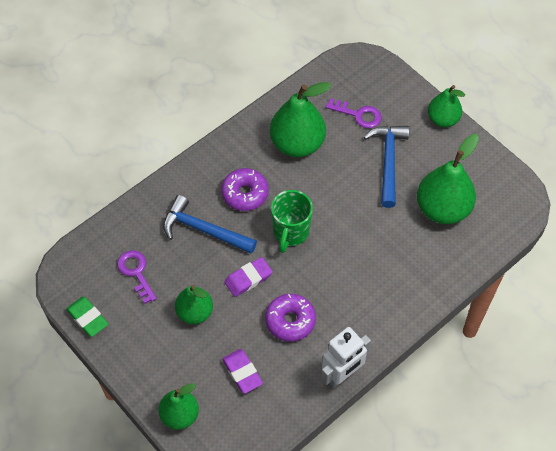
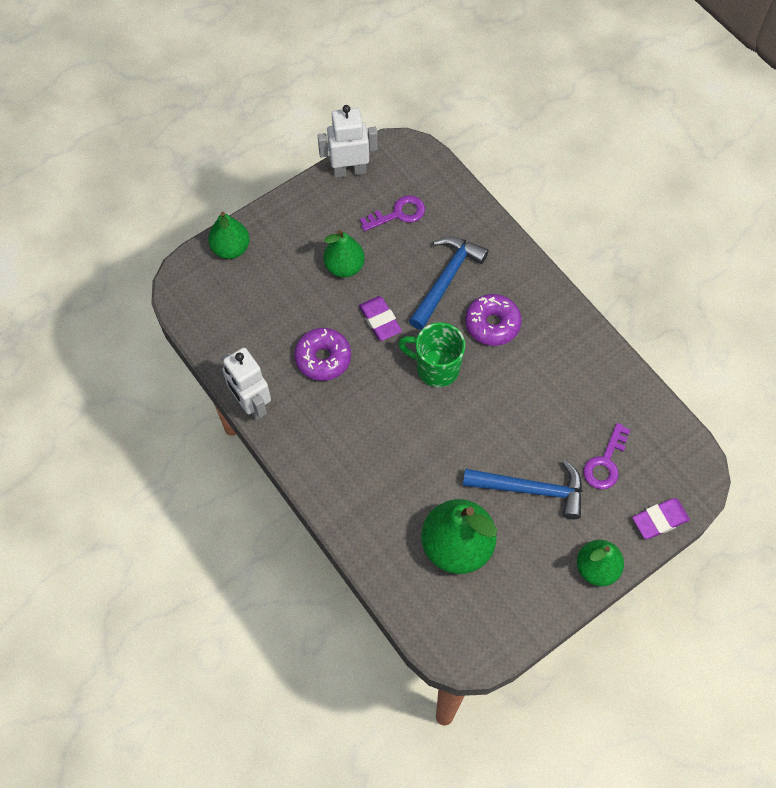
camera: 95 degrees right, 5 degrees up
(87, 318) = (349, 170): green eraser -> white robot
(242, 372) = (269, 307): purple eraser -> purple eraser (659, 520)
(297, 144) = (561, 386): green pear -> none

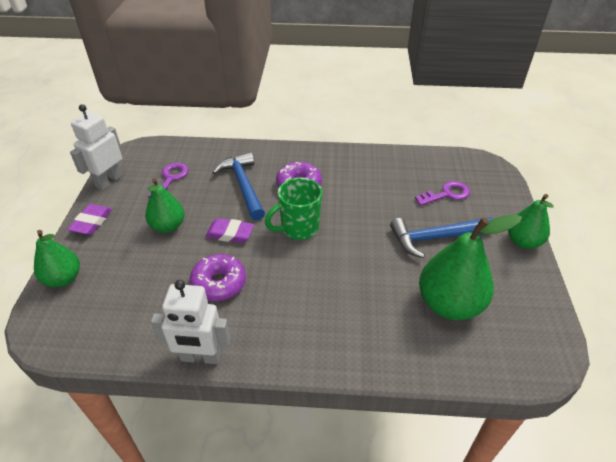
camera: 50 degrees left, 20 degrees down
(531, 489) = (436, 238): blue hammer -> blue hammer turned 150 degrees counterclockwise
(605, 462) = (446, 194): purple key -> purple key turned 90 degrees counterclockwise
(659, 520) = (507, 195): purple eraser -> purple eraser (91, 222)

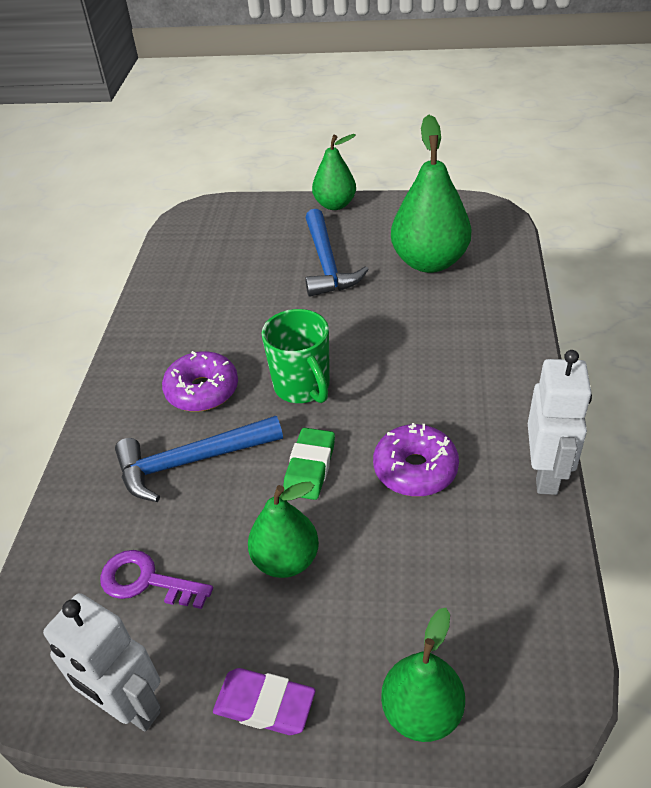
camera: 85 degrees left, 0 degrees up
(230, 233) = (310, 467): purple eraser -> green eraser
(446, 194) = (247, 249): purple key -> none

